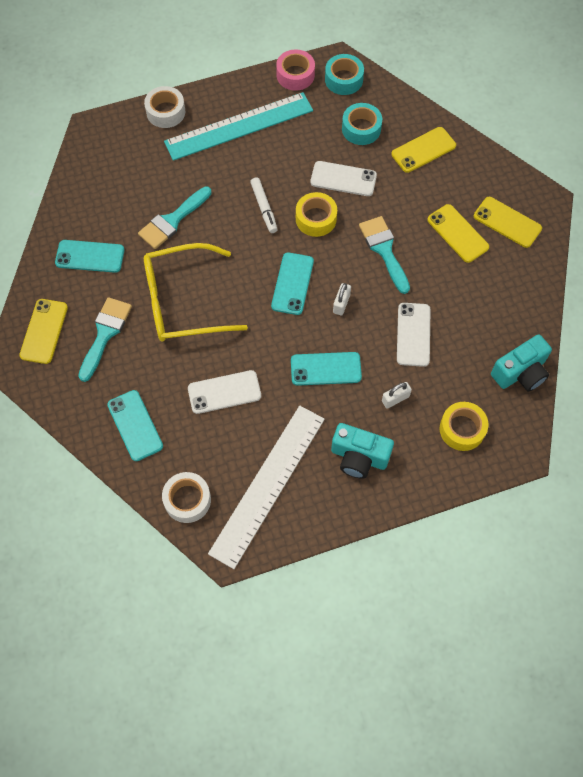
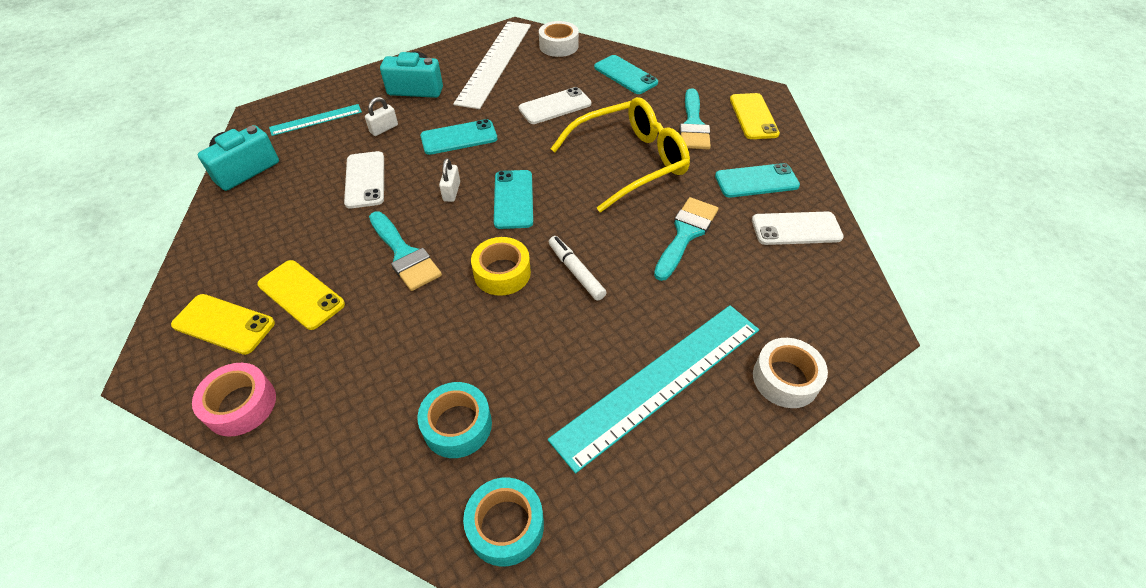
camera: 165 degrees right, 15 degrees down
(295, 75) = (601, 511): pink tape -> pink tape (241, 405)
(343, 179) = (473, 334): white phone -> white phone (796, 229)
(423, 150) = (347, 411): yellow phone -> none
(462, 429) = (316, 120): yellow tape -> turquoise ruler

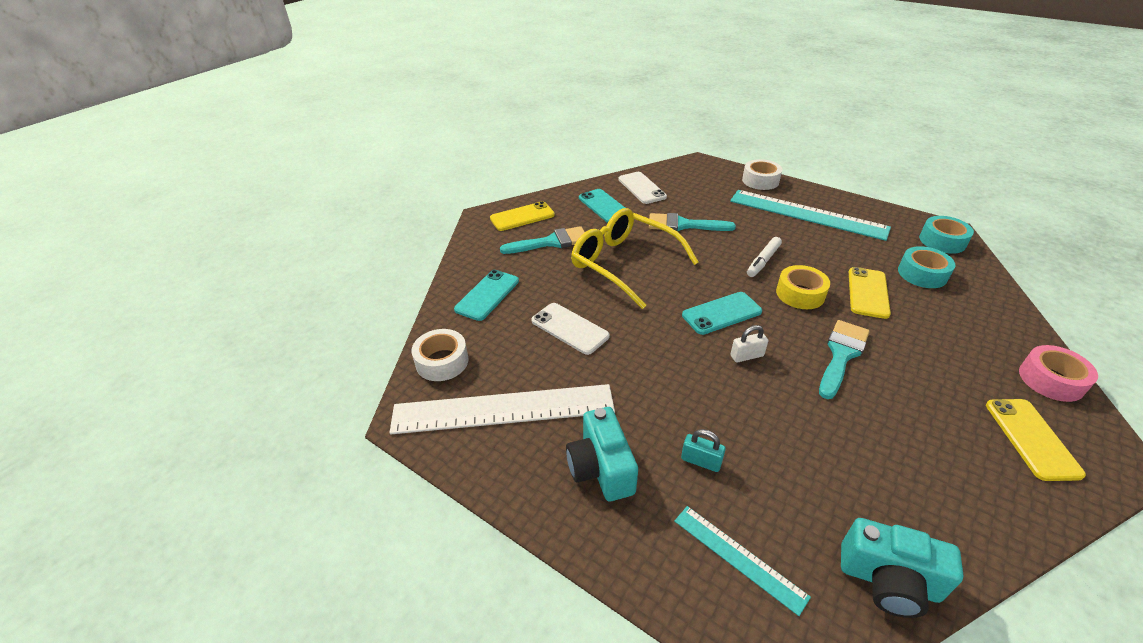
camera: 110 degrees left, 10 degrees down
(301, 294) = (947, 401): yellow phone -> yellow phone (868, 293)
(365, 180) = (790, 432): white phone -> none
(384, 129) = (701, 461): white padlock -> turquoise padlock
(459, 138) = (668, 383): turquoise phone -> none

